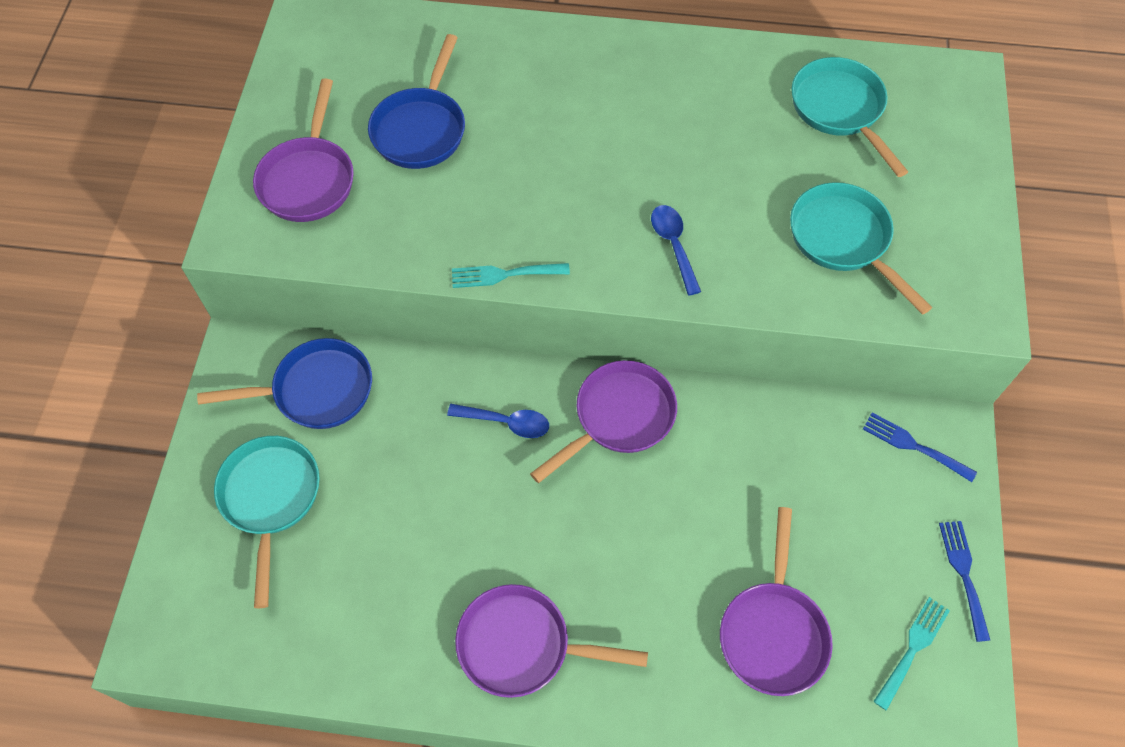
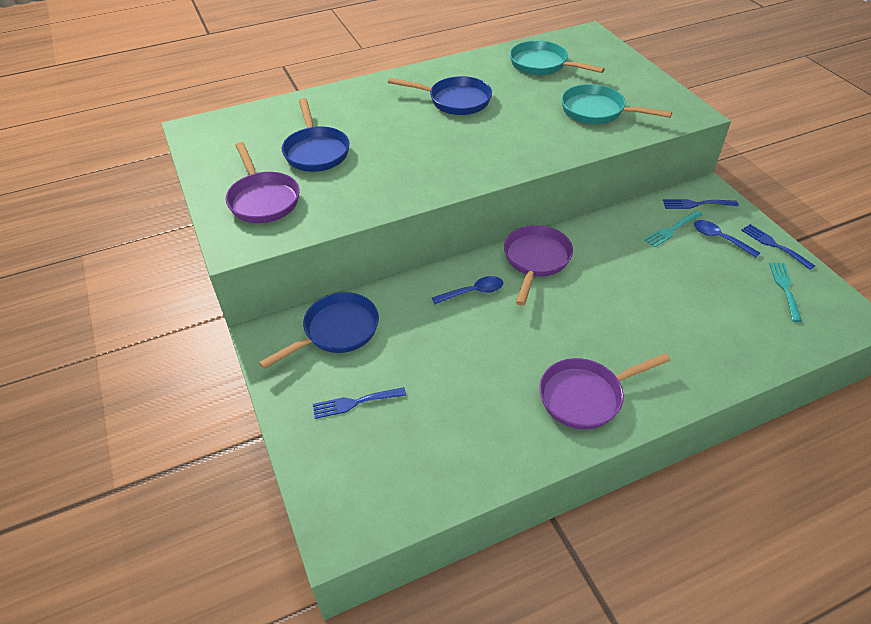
camera: 30 degrees left, 15 degrees down
(271, 498) = (354, 403): turquoise pan -> blue fork
(504, 274) = (430, 194): turquoise fork -> turquoise fork (671, 230)
(661, 123) = (455, 101): none -> blue pan
(673, 245) = (513, 146): blue spoon -> blue spoon (719, 238)
(773, 632) = (712, 317): purple pan -> none

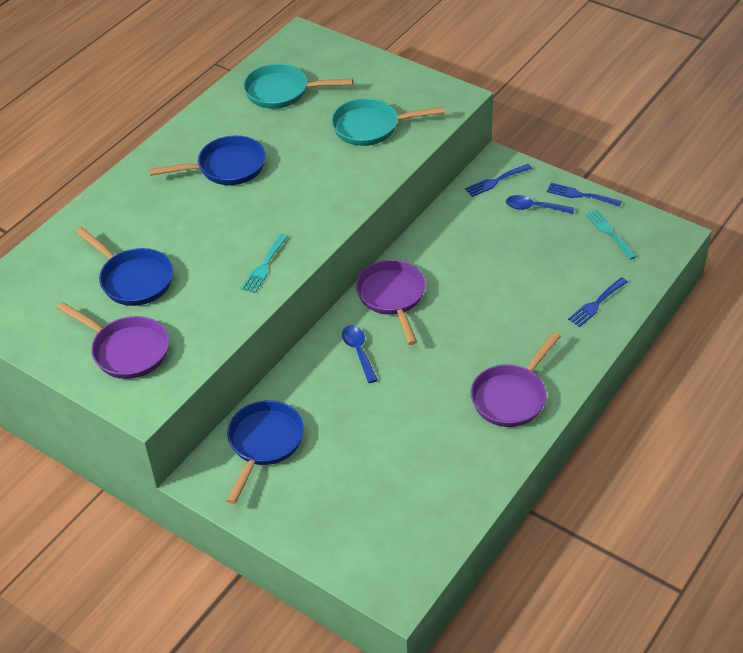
camera: 30 degrees left, 0 degrees up
(354, 403) = (330, 494): blue fork -> blue fork (596, 304)
(473, 292) = (358, 352): blue spoon -> blue spoon turned 60 degrees counterclockwise
(671, 230) = (490, 216): turquoise fork -> turquoise fork (264, 266)

